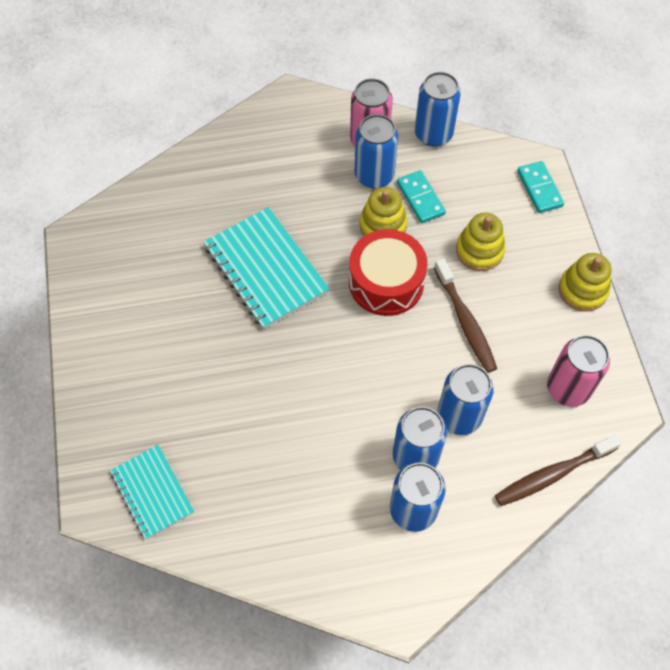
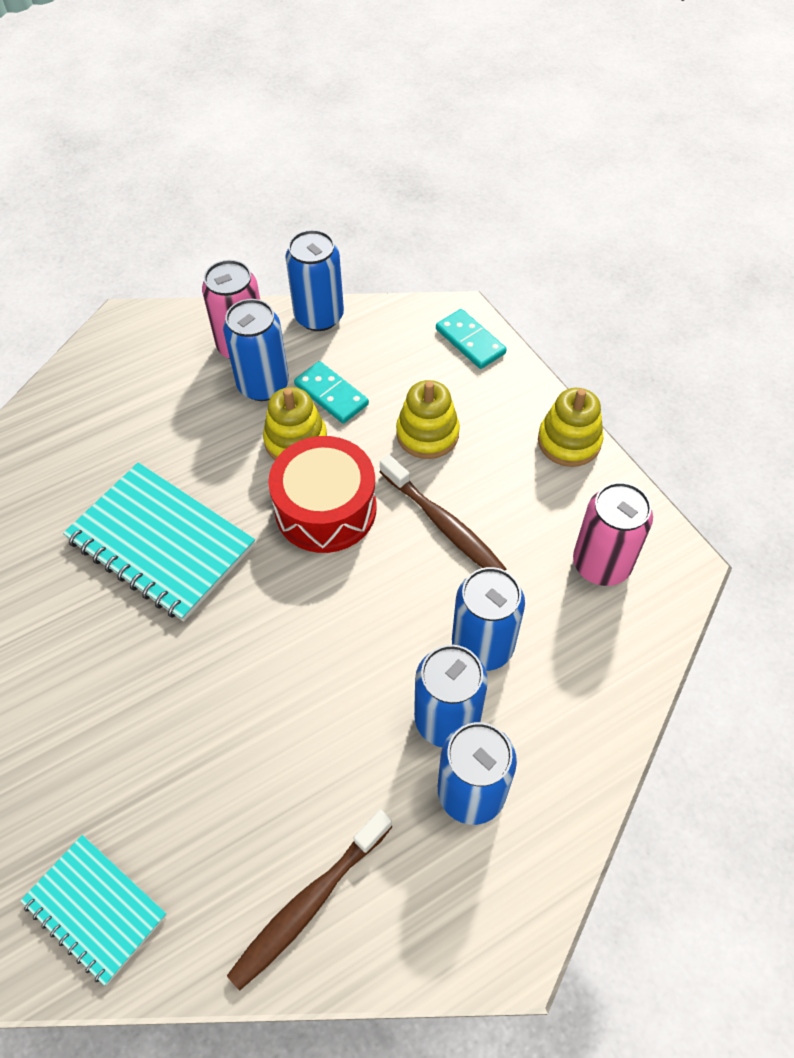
camera: 20 degrees left, 5 degrees down
(552, 474) = (628, 678): brown toothbrush -> brown toothbrush (309, 904)

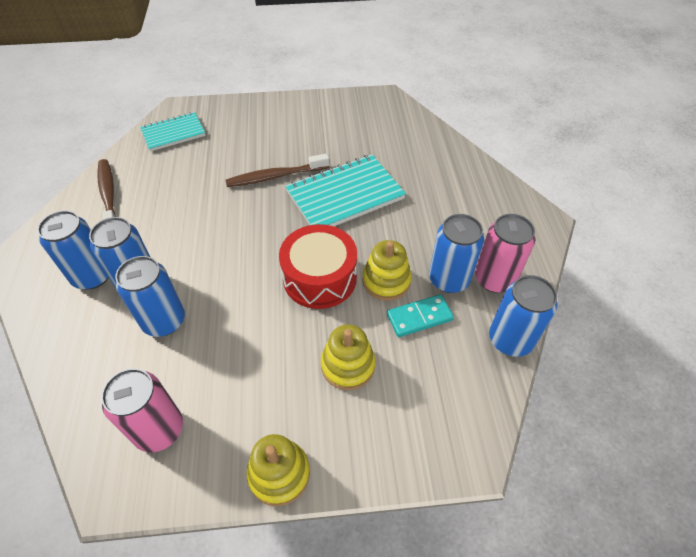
camera: 115 degrees right, 5 degrees down
(443, 524) = (263, 340): brown toothbrush -> brown toothbrush (275, 176)
(470, 341) = (434, 449): turquoise domino -> none

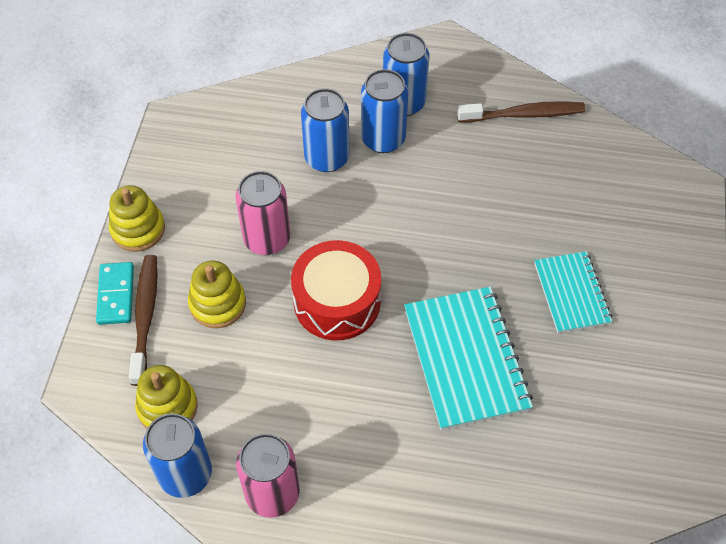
camera: 105 degrees right, 5 degrees up
(159, 429) = (213, 150): pink can -> pink can (267, 239)
(173, 133) = (635, 181): turquoise notebook -> turquoise notebook (571, 293)
(275, 176) = (521, 284): brown toothbrush -> brown toothbrush (145, 316)
(386, 281) = (310, 369): yellow stacking toy -> yellow stacking toy (167, 407)
(419, 317) = (249, 388): turquoise domino -> turquoise domino (116, 295)
(448, 279) = (290, 439): blue can -> none

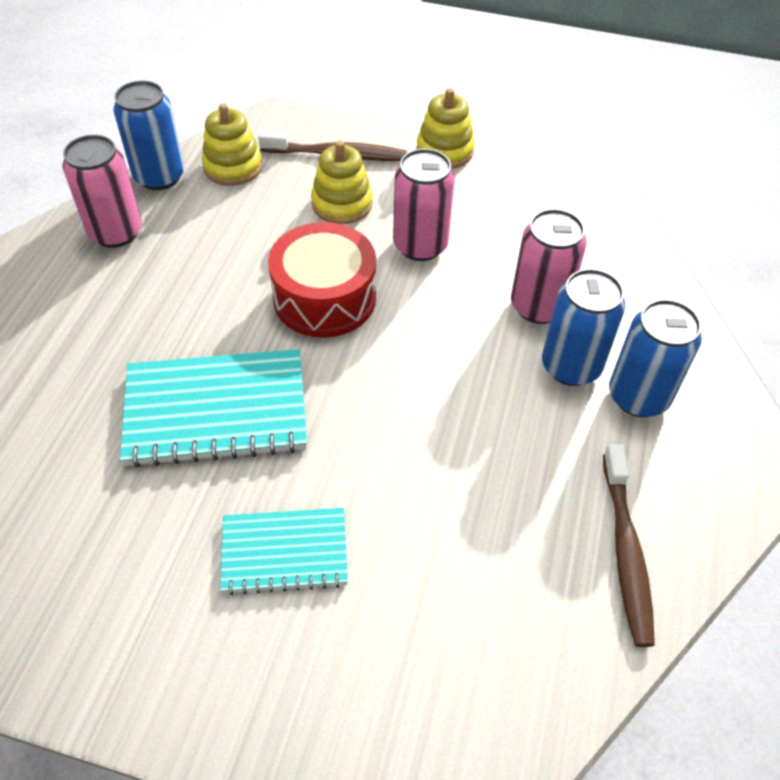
camera: 95 degrees right, 5 degrees down
(116, 295) = (367, 136): turquoise domino -> none
(327, 158) = (538, 306): blue can -> pink can

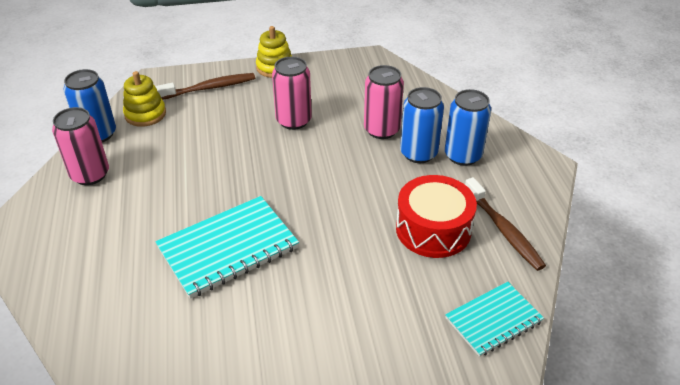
camera: 25 degrees left, 10 degrees down
(284, 552) = (321, 304): turquoise notebook -> turquoise notebook (493, 320)
(324, 298) = (254, 166): red drum -> red drum (433, 229)
(342, 204) = (231, 113): yellow stacking toy -> none

